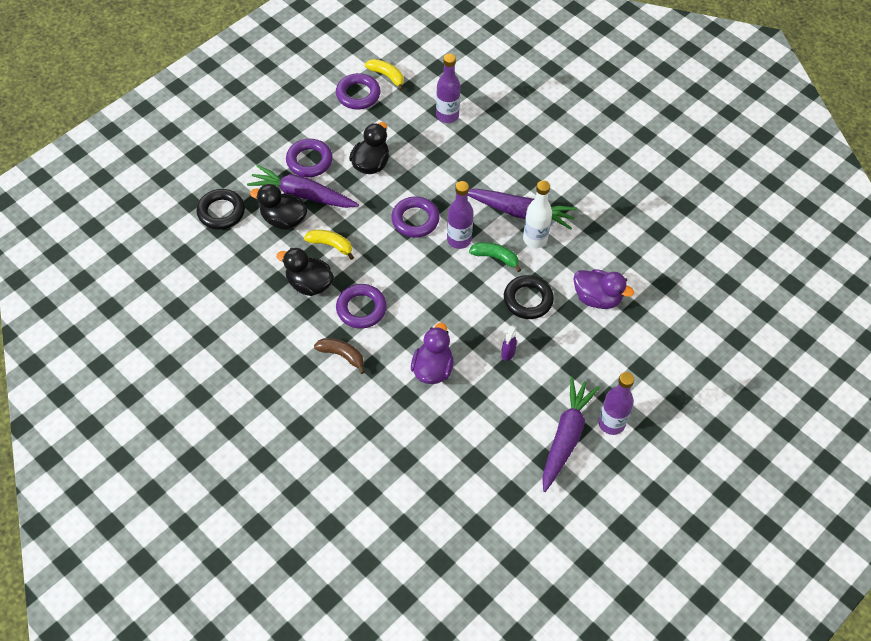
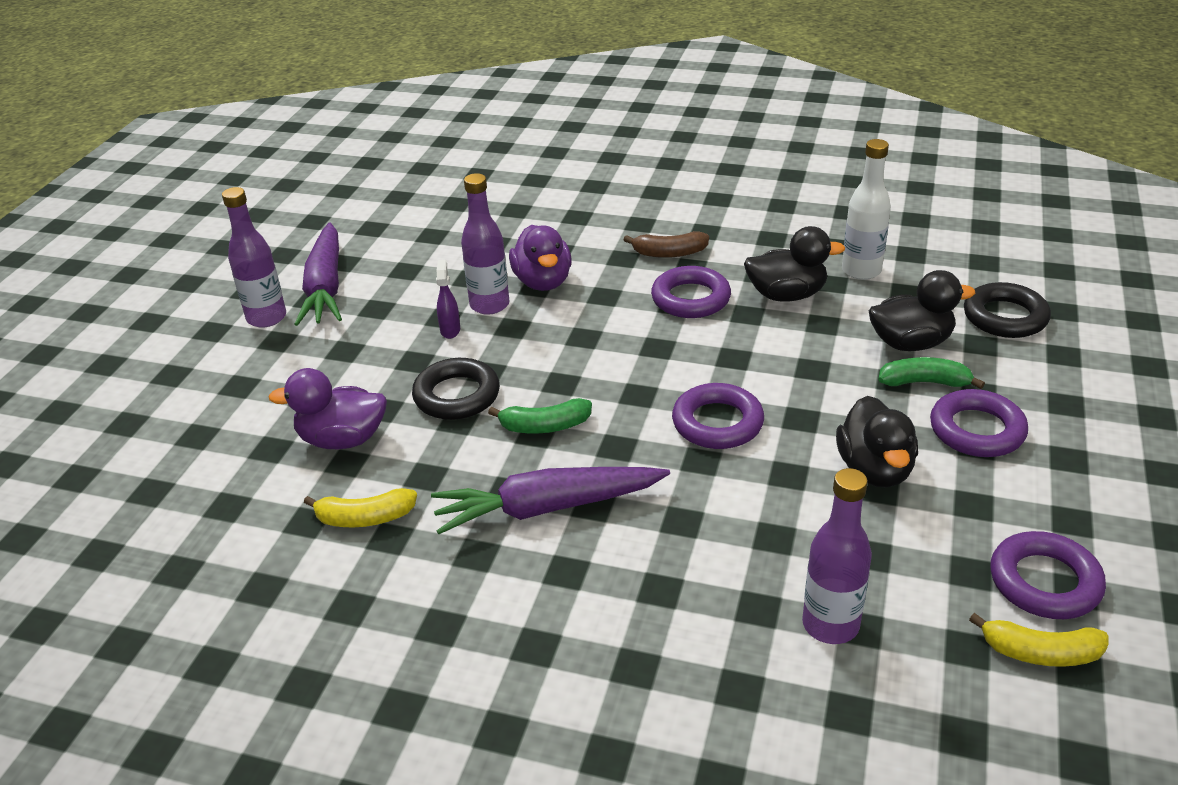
camera: 155 degrees right, 20 degrees down
(303, 195) = (924, 382): purple carrot -> green banana
(331, 245) = (808, 343): yellow banana -> yellow banana (365, 518)
(459, 240) = (623, 425): purple bottle -> purple bottle (489, 305)
(535, 239) = (494, 478): white bottle -> white bottle (861, 271)

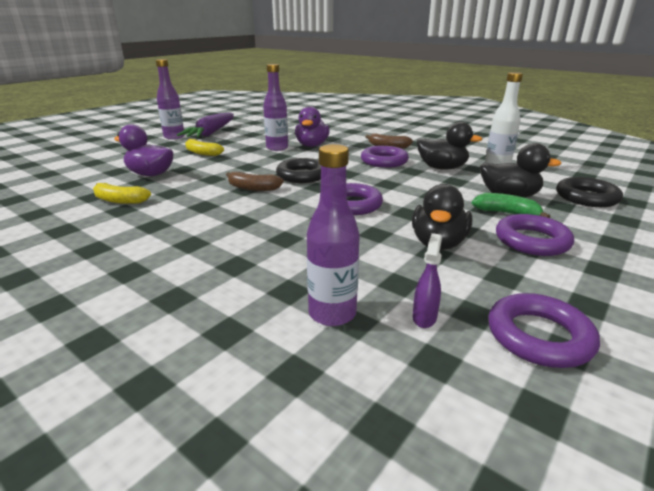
camera: 20 degrees right, 10 degrees down
(450, 330) = (248, 152): purple spray bottle -> purple spray bottle (424, 317)
(457, 395) = (223, 171): black ring -> black ring (302, 175)
(545, 426) = (253, 188): green banana -> brown banana
(548, 508) = (215, 216): purple carrot -> none
(1040, 652) = (505, 385): yellow banana -> yellow banana (202, 153)

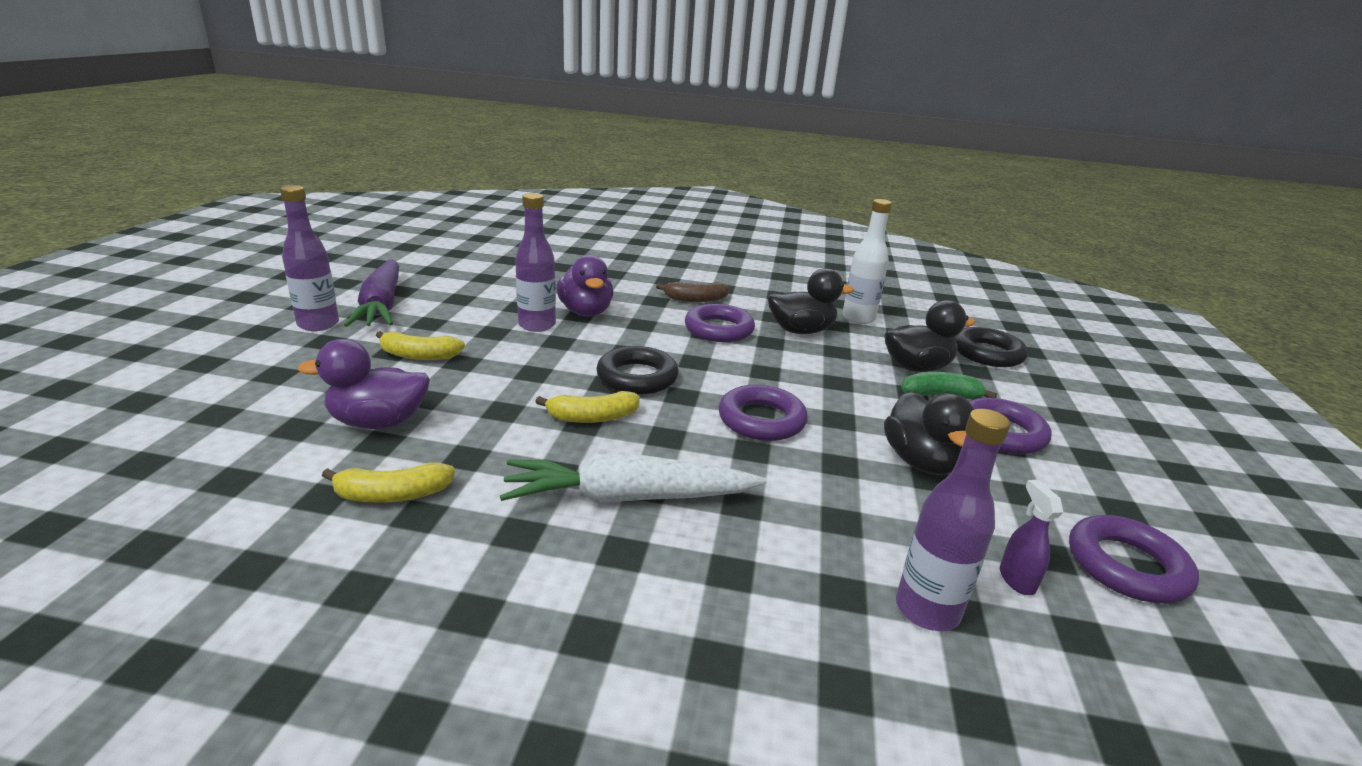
camera: 30 degrees left, 0 degrees up
(225, 223) = (629, 498): none -> white carrot
(253, 188) = (592, 417): brown banana -> yellow banana

